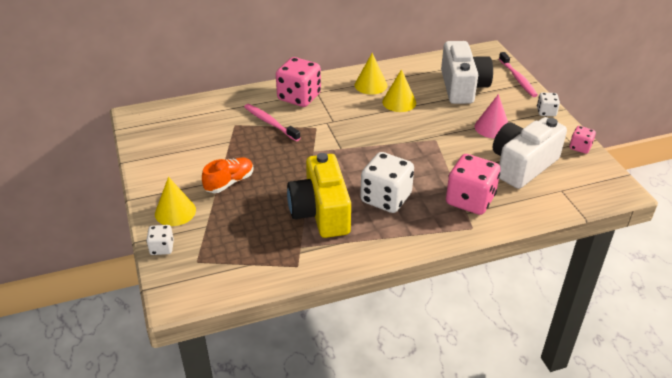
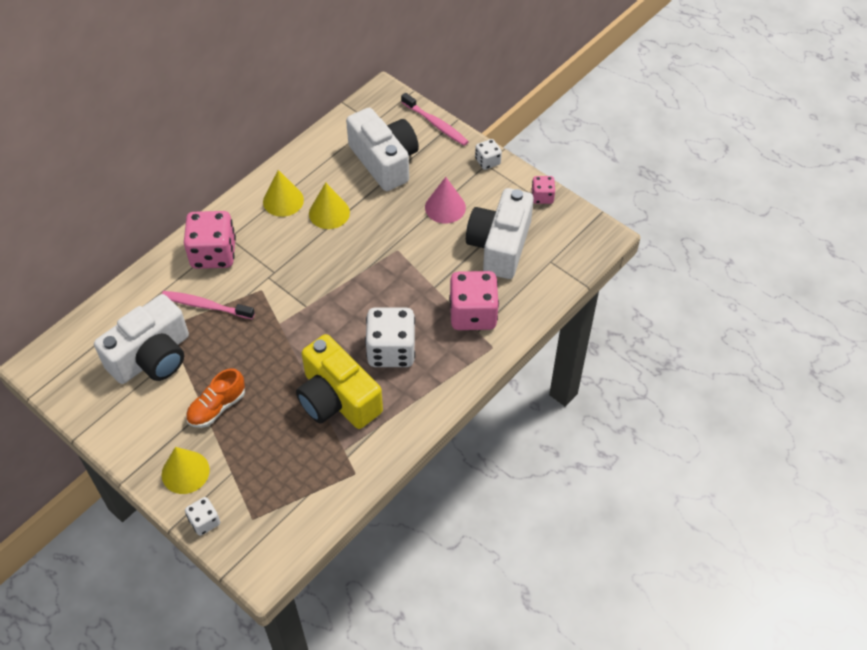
camera: 30 degrees left, 15 degrees up
(211, 137) = (152, 357): none -> white camera
(229, 182) = (217, 407): orange shoe -> orange shoe turned 150 degrees counterclockwise

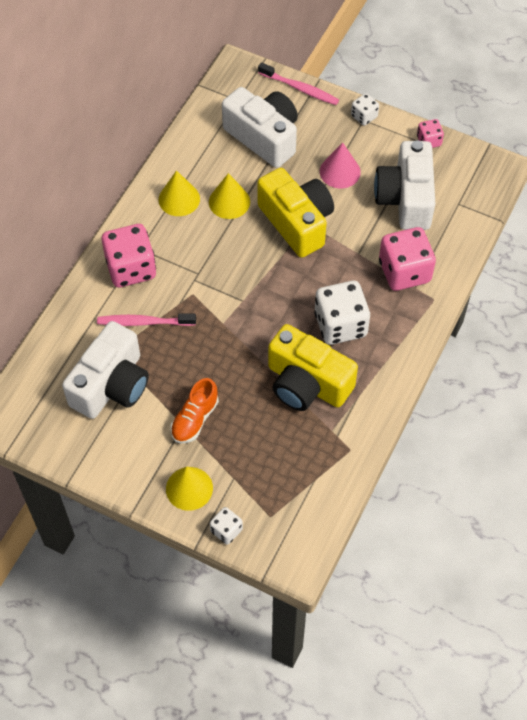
camera: 15 degrees left, 5 degrees up
(386, 245) = (297, 222): none -> yellow camera

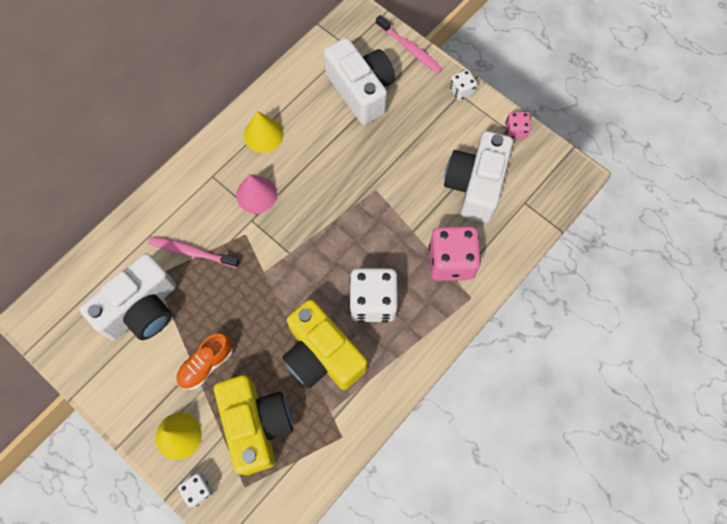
camera: 15 degrees right, 10 degrees up
(131, 268) = (197, 194): pink dice -> none
(229, 202) = (308, 148): yellow cone -> none
(297, 222) = (365, 185): yellow camera -> yellow camera (256, 425)
(340, 171) = (421, 142): pink cone -> pink cone (256, 194)

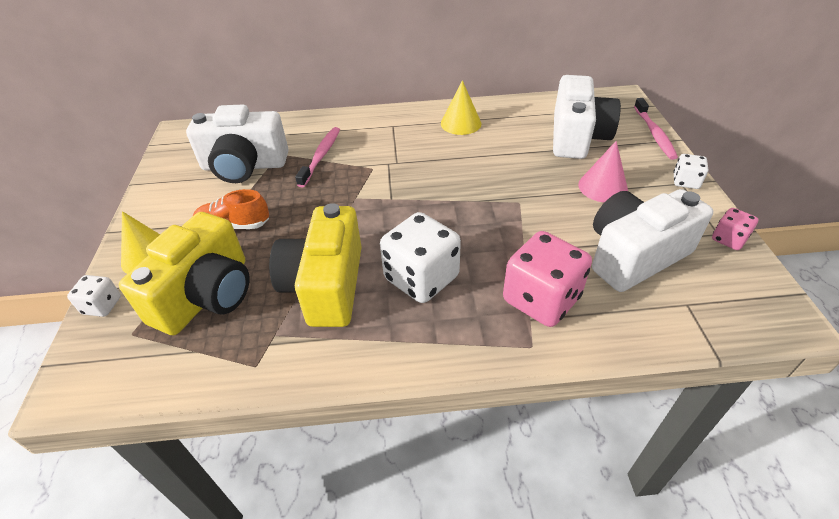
camera: 45 degrees right, 25 degrees down
(192, 252) = (321, 156): pink toothbrush -> pink toothbrush turned 45 degrees clockwise
(256, 194) = (411, 151): pink cone -> pink cone (602, 187)

